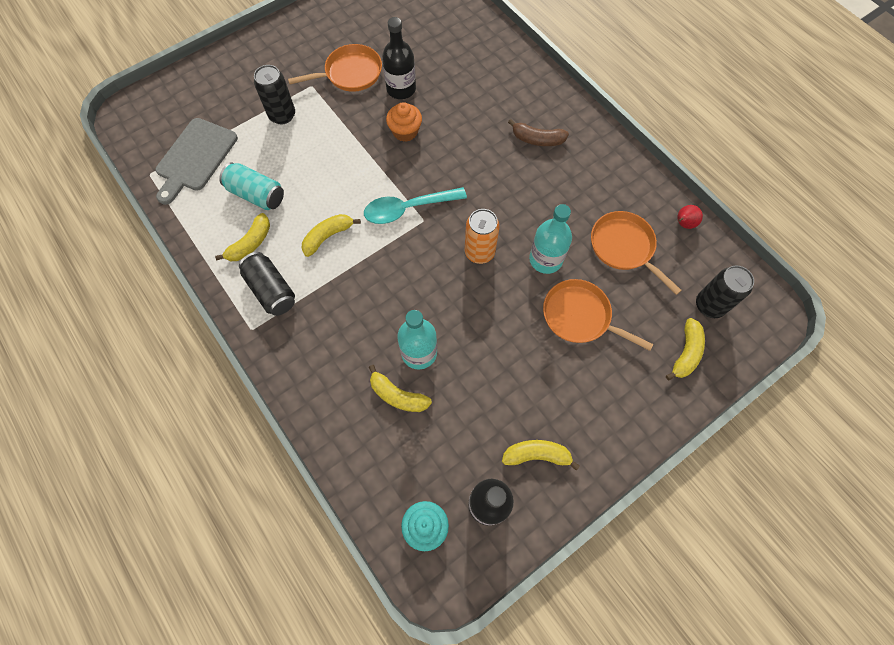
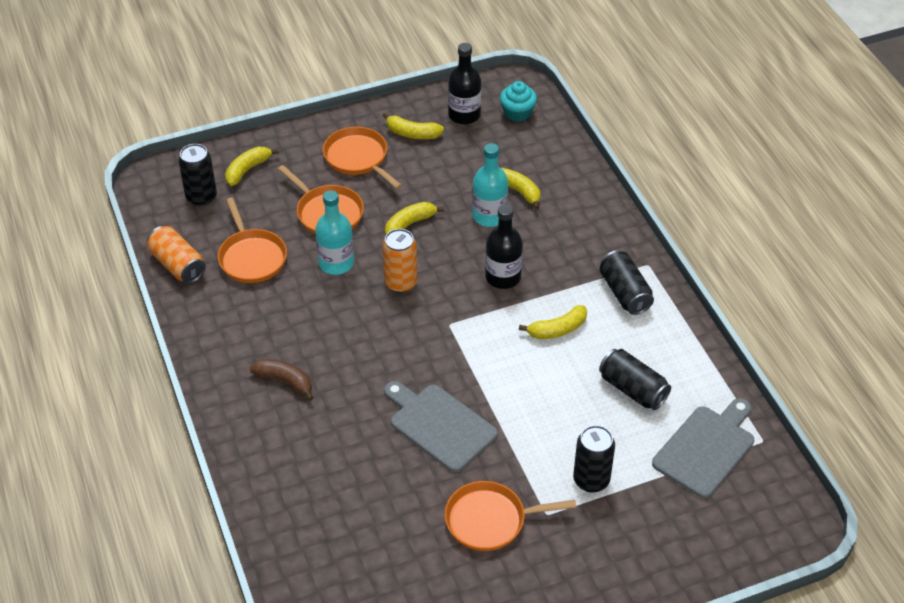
camera: 165 degrees left, 20 degrees down
(250, 243) = (643, 340): yellow banana -> yellow banana (409, 224)
(256, 194) = (633, 389): turquoise can -> black can
(401, 89) = (428, 482): black bottle -> black bottle (503, 277)
(405, 131) = (439, 425): orange cupcake -> grey cutting board
(408, 209) = (462, 338): turquoise spoon -> none
(581, 400) = (358, 158): none -> orange pan
(683, 224) = (178, 265): red pear -> orange can

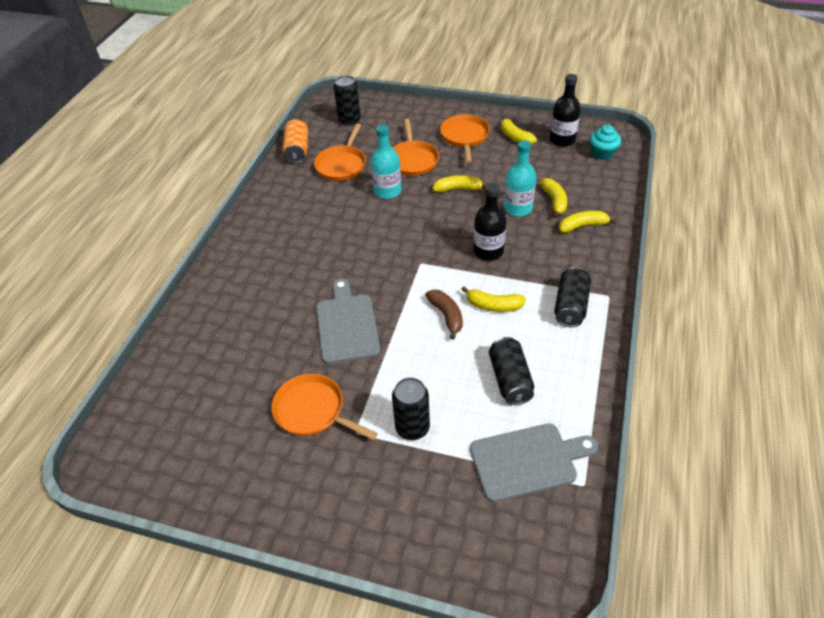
camera: 40 degrees right, 0 degrees up
(247, 170) = (391, 116): yellow banana -> yellow banana (582, 226)
(285, 381) = (284, 245): brown banana -> brown banana (446, 316)
(400, 283) = (415, 222): orange can -> none

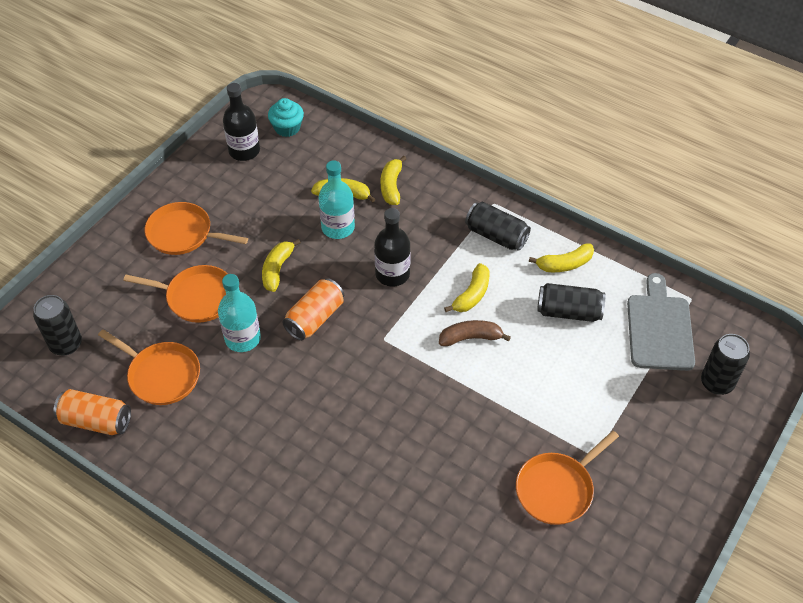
camera: 75 degrees left, 5 degrees up
(347, 325) = (449, 432): grey cutting board -> none
(412, 428) = (602, 406): black can -> black can (716, 383)
(422, 221) = (315, 318): none -> orange can
(515, 137) = (213, 188): yellow banana -> yellow banana (564, 264)

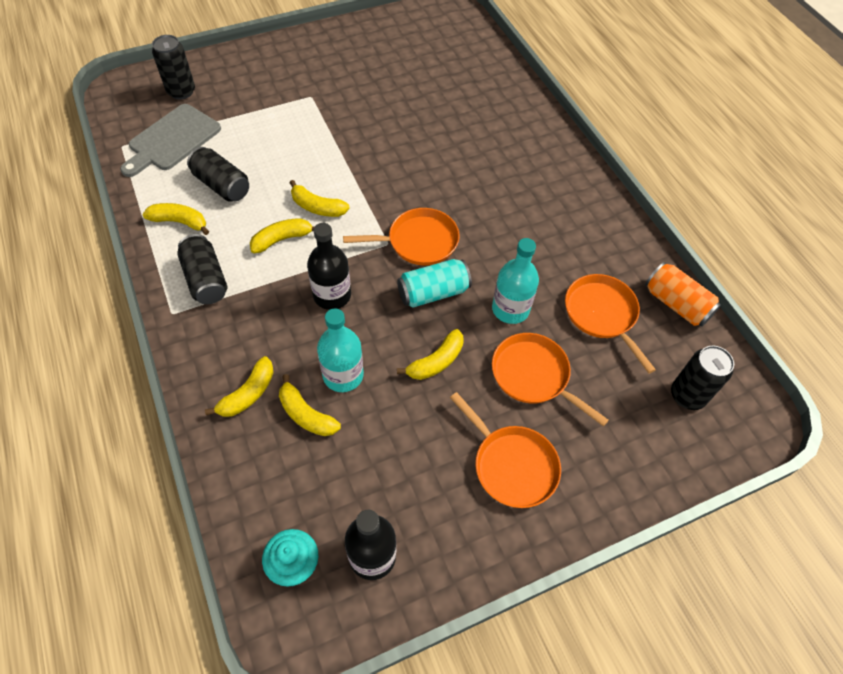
camera: 150 degrees left, 5 degrees up
(315, 318) = (433, 292): orange can -> turquoise can
(471, 338) = (317, 207): brown banana -> yellow banana
(557, 489) = (354, 92): orange pan -> orange pan (418, 241)

